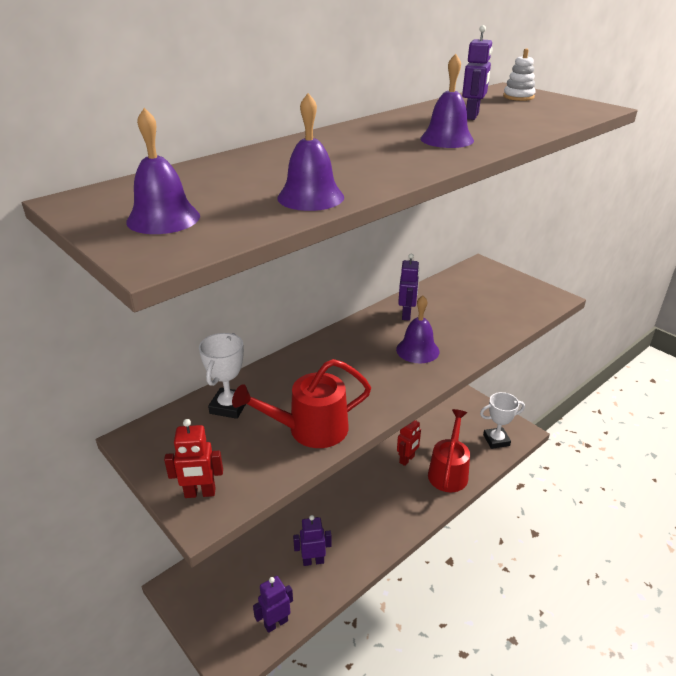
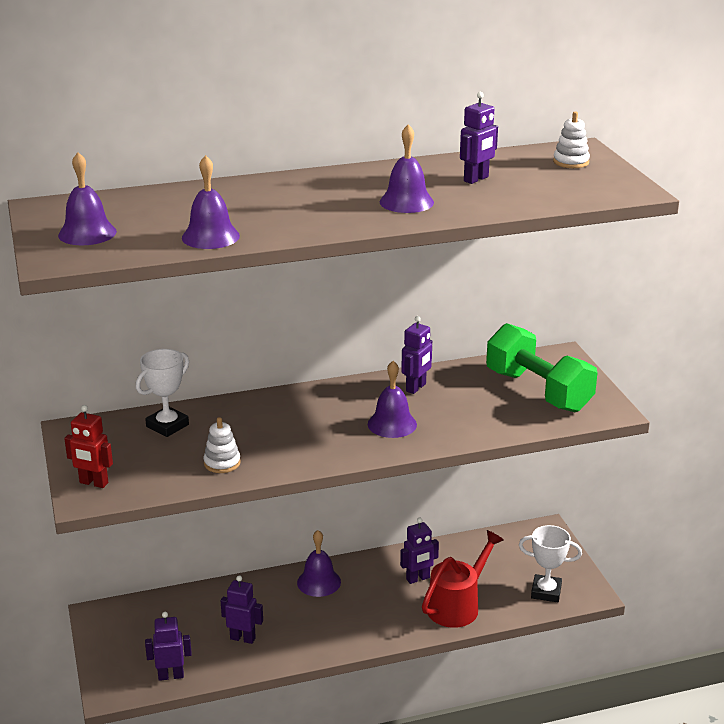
camera: 25 degrees right, 5 degrees down
(309, 429) = (222, 463): red watering can -> white stacking toy
(339, 487) = (319, 582): none -> purple bell
(407, 459) = (418, 579): red robot -> purple robot
(493, 295) = (538, 391): none -> green dumbbell

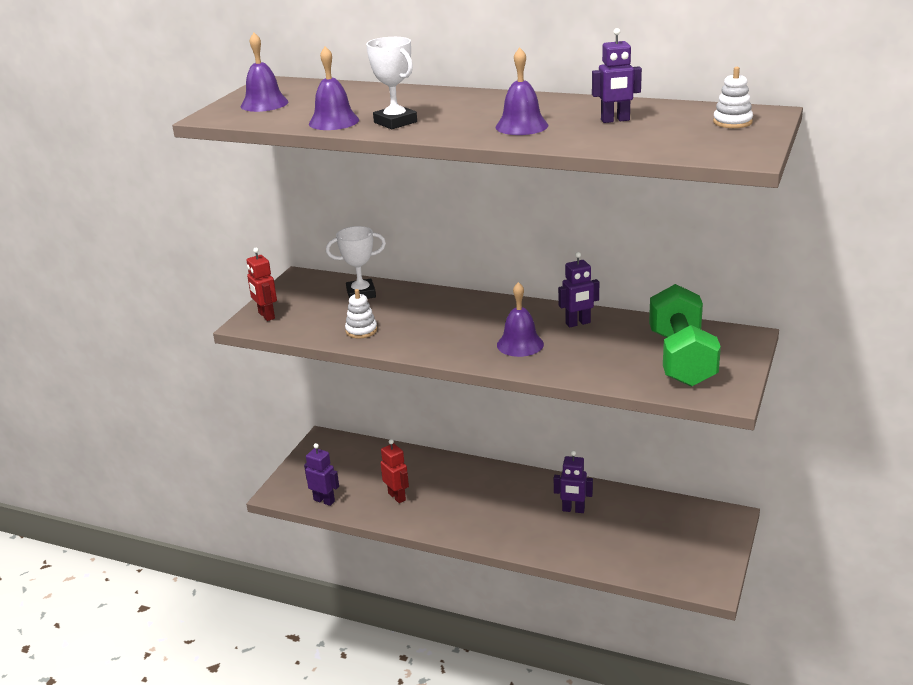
camera: 40 degrees right, 0 degrees up
(243, 638) = (397, 496): purple robot -> red robot
(319, 582) = (494, 480): purple bell -> none
(458, 605) = (583, 544): red watering can -> none
(546, 592) = (672, 567): white trophy -> white trophy (395, 122)

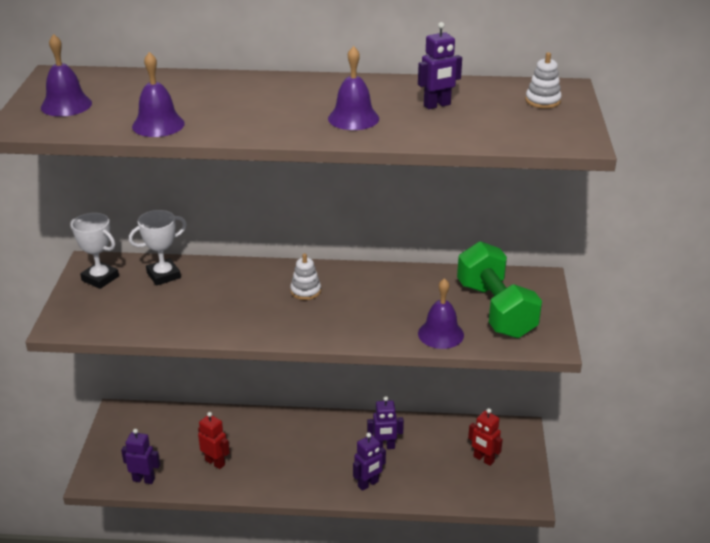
camera: 20 degrees left, 5 degrees up
(266, 316) = (75, 314): red robot -> red robot (483, 459)
(361, 330) = (183, 318): white stacking toy -> white stacking toy (305, 291)
(395, 122) = (224, 121): white trophy -> white trophy (100, 278)
(520, 344) = (345, 314): purple bell -> purple bell (440, 334)
(578, 323) = (388, 284): purple robot -> purple robot (368, 484)

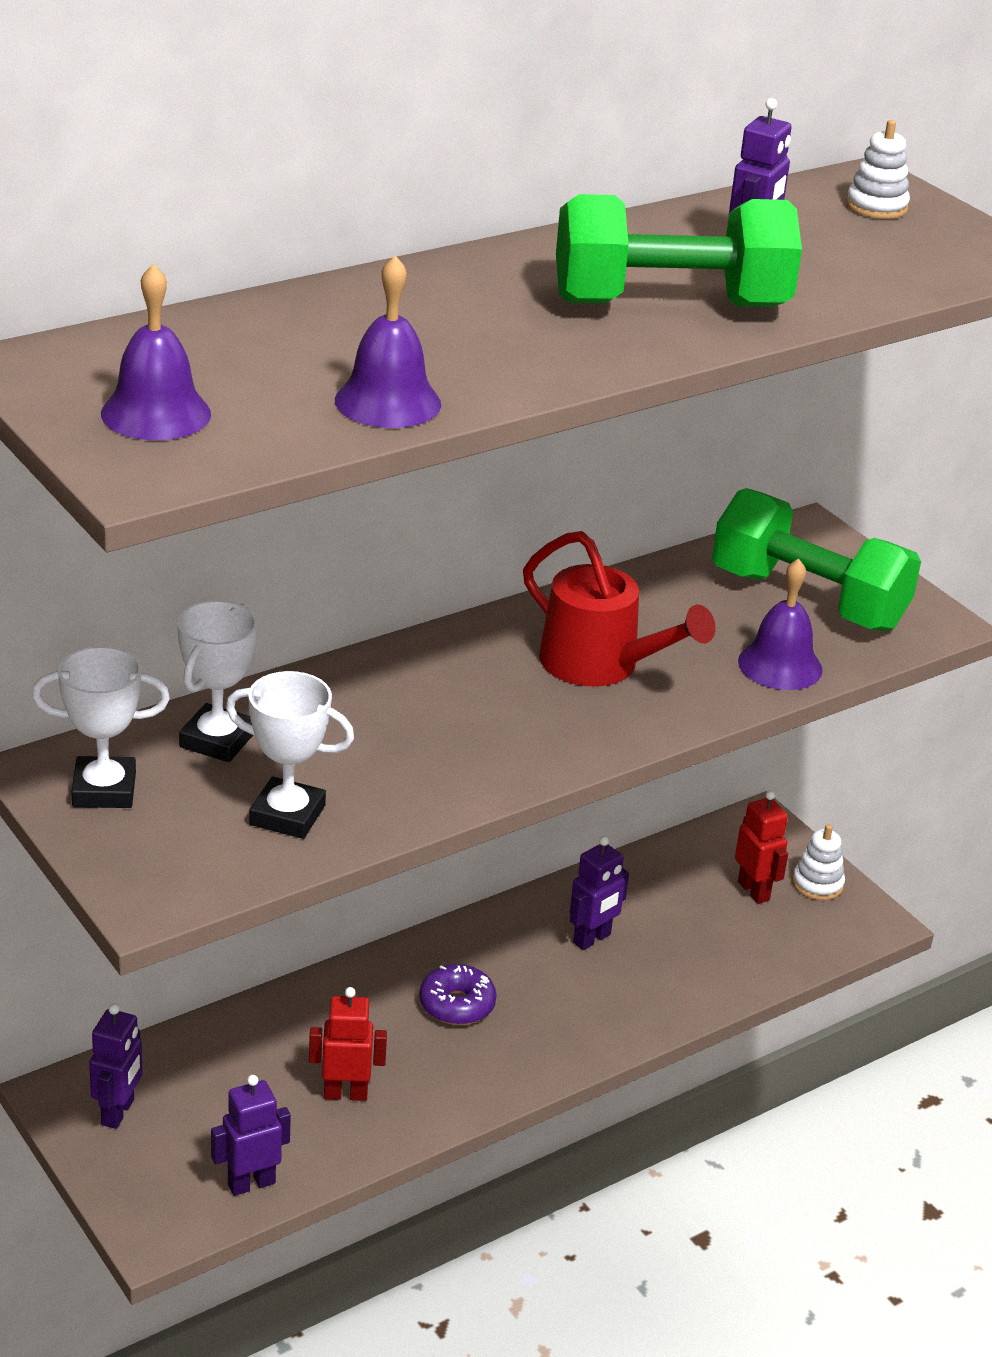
camera: 40 degrees left, 0 degrees up
(150, 314) = (287, 815): none -> white trophy
(297, 448) = (457, 1004): none -> purple donut
(305, 291) = (497, 676): white stacking toy -> white stacking toy (817, 884)
(353, 118) = (670, 304): purple bell -> green dumbbell
(356, 303) = (601, 665): none -> red watering can
(368, 484) = (629, 1008): purple robot -> purple robot (118, 1112)
(483, 459) = (754, 891): red robot -> red robot turned 120 degrees counterclockwise

